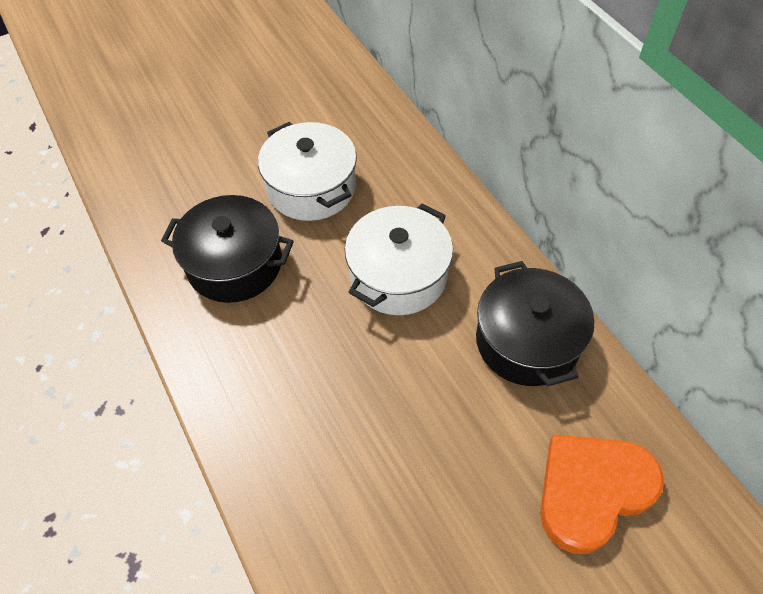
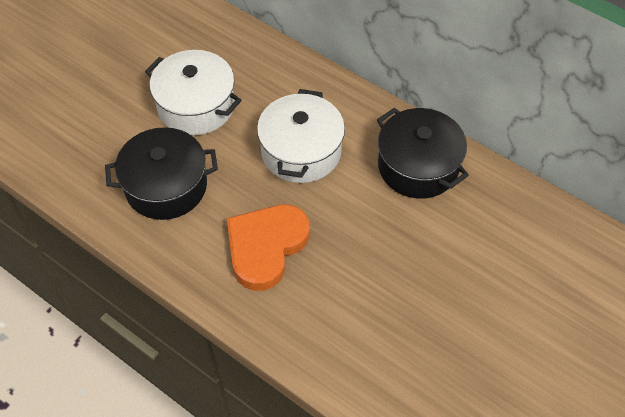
camera: 25 degrees left, 0 degrees up
(592, 491) = (506, 250): orange heart -> orange heart (266, 247)

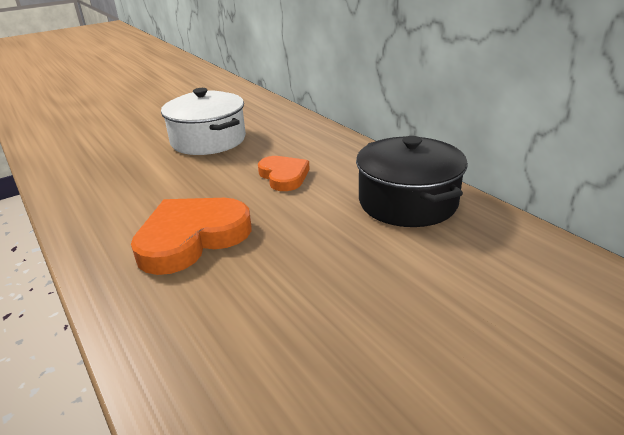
camera: 20 degrees right, 25 degrees down
(166, 186) = (135, 181): black pot -> none
(301, 151) = (284, 176): white pot -> orange heart

